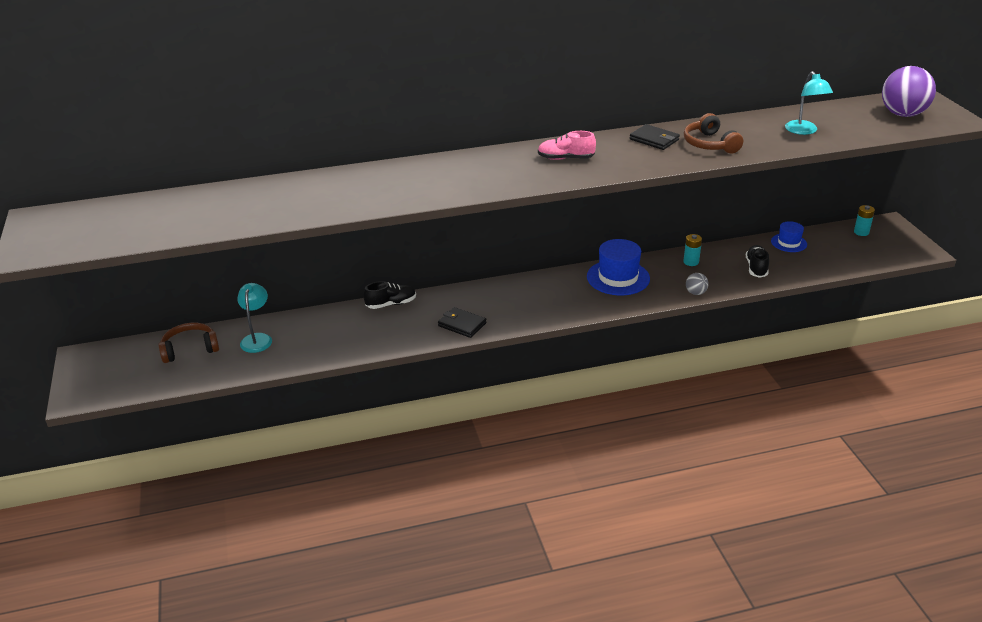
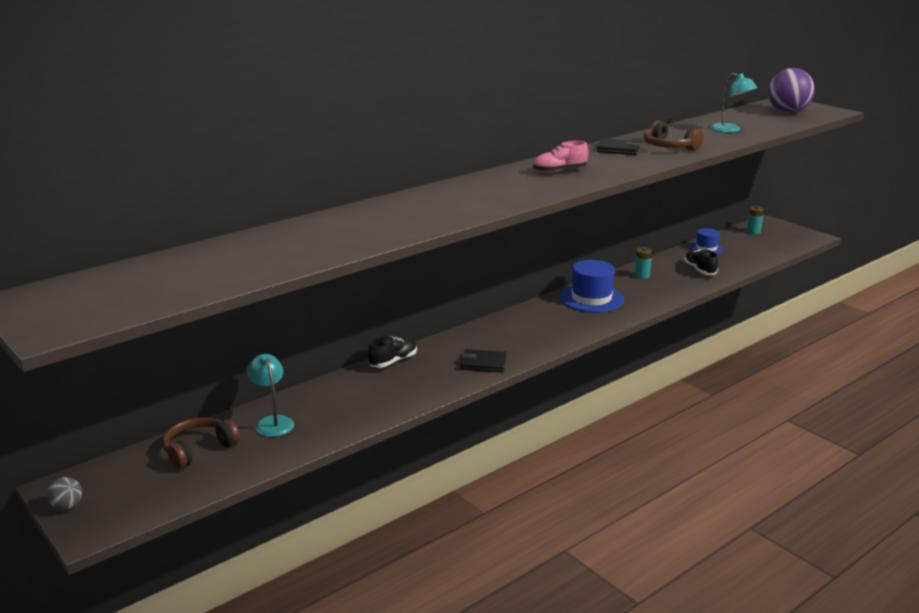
camera: 25 degrees left, 10 degrees down
(695, 293) = (669, 297): grey ball -> grey ball (67, 506)

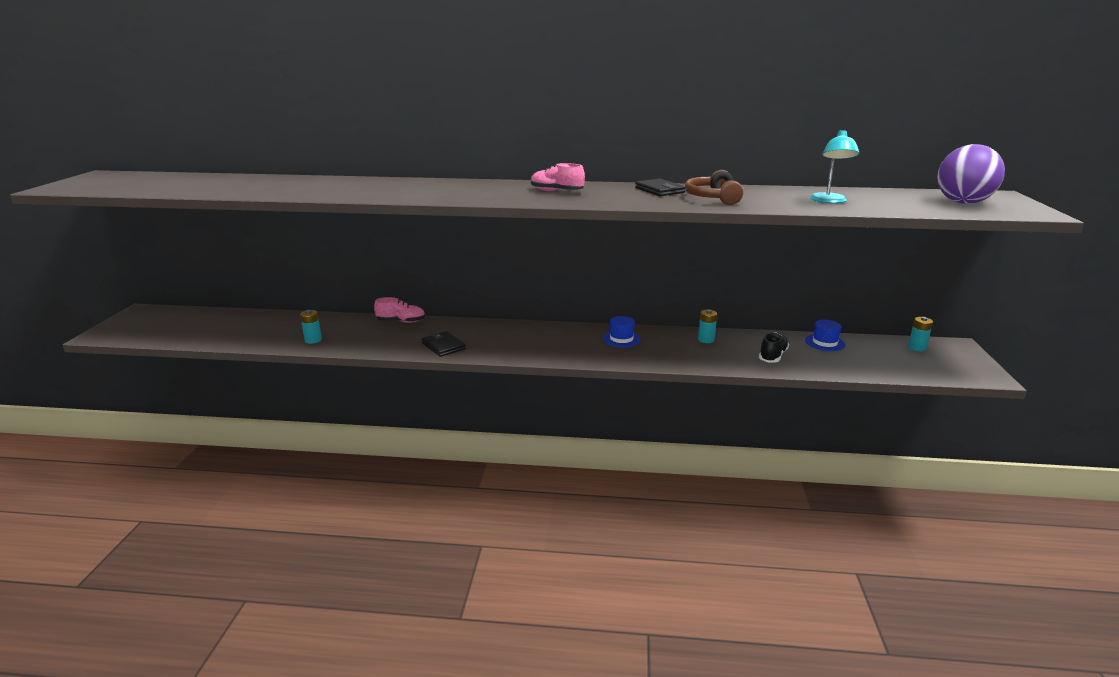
camera: 45 degrees right, 0 degrees up
(67, 506) = (122, 320): grey ball -> none
(199, 449) = (216, 321): brown headphones -> none
(272, 422) = (272, 324): turquoise lamp -> none
(358, 414) = (313, 340): none -> turquoise battery
(393, 361) = (401, 321): black shoe -> pink shoe
(591, 298) = (621, 339): blue hat -> blue hat, size x0.58

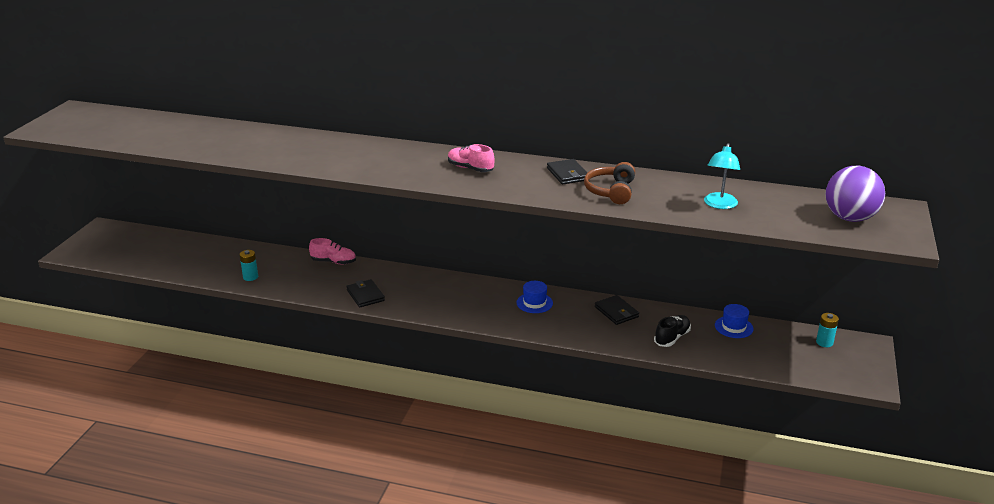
camera: 10 degrees right, 5 degrees up
(706, 340) = (616, 312): turquoise battery -> black wallet

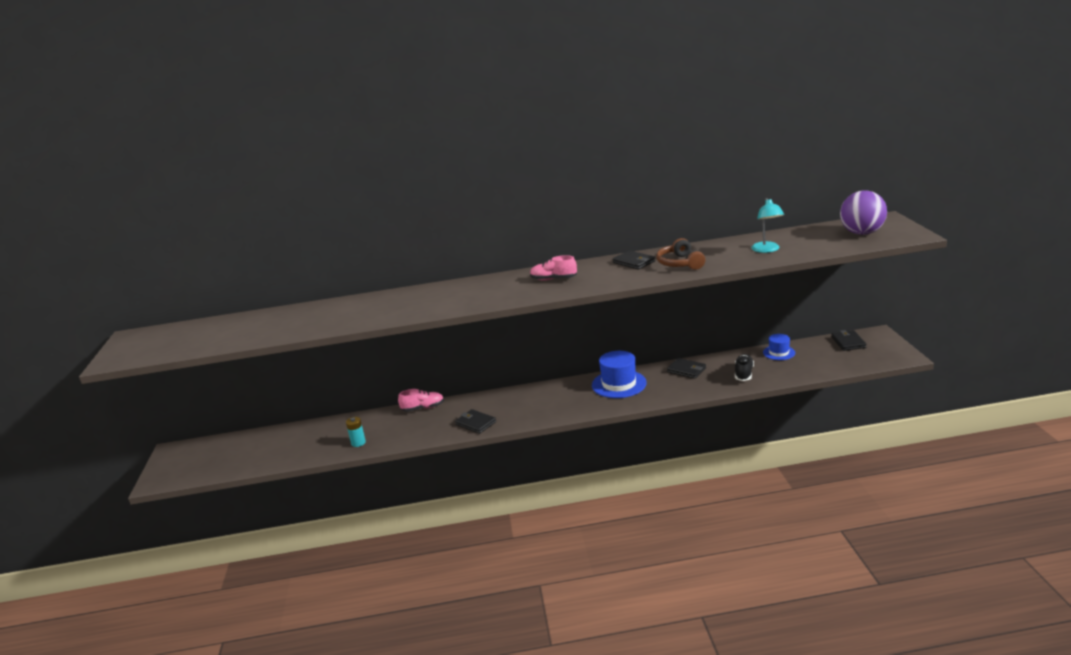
camera: 20 degrees left, 5 degrees down
(534, 303) = (619, 384): blue hat -> blue hat, size x1.71
(824, 342) = (848, 342): turquoise battery -> black wallet

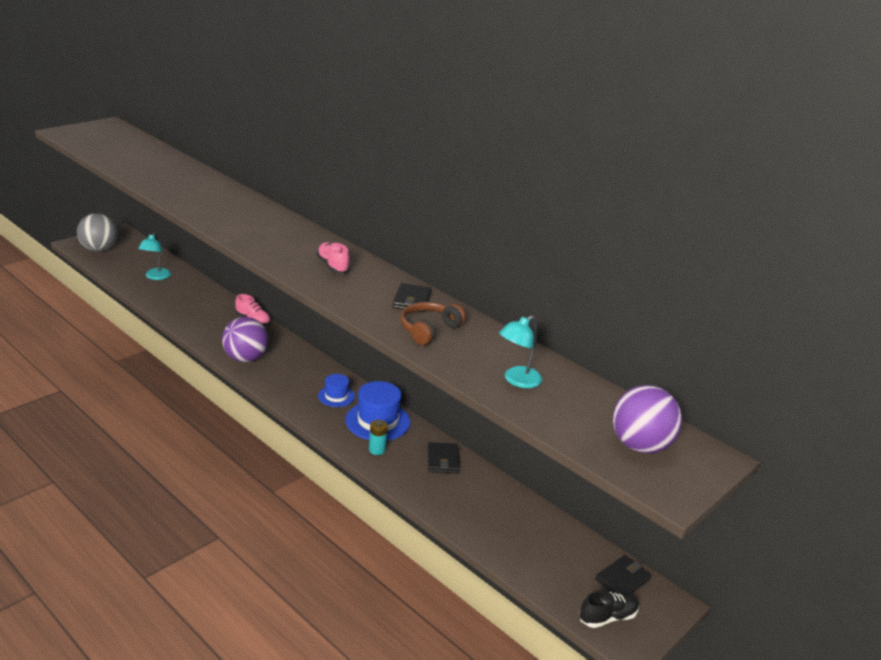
camera: 45 degrees right, 5 degrees up
(188, 469) = (99, 249): none -> grey ball
(286, 444) = (155, 277): none -> turquoise lamp
(358, 443) = (177, 309): turquoise battery -> turquoise battery (377, 450)
(475, 423) = (245, 358): black wallet -> purple ball
(744, 374) = (468, 507): black shoe -> black shoe (607, 617)
(779, 352) = (542, 523): blue hat -> blue hat (336, 396)

